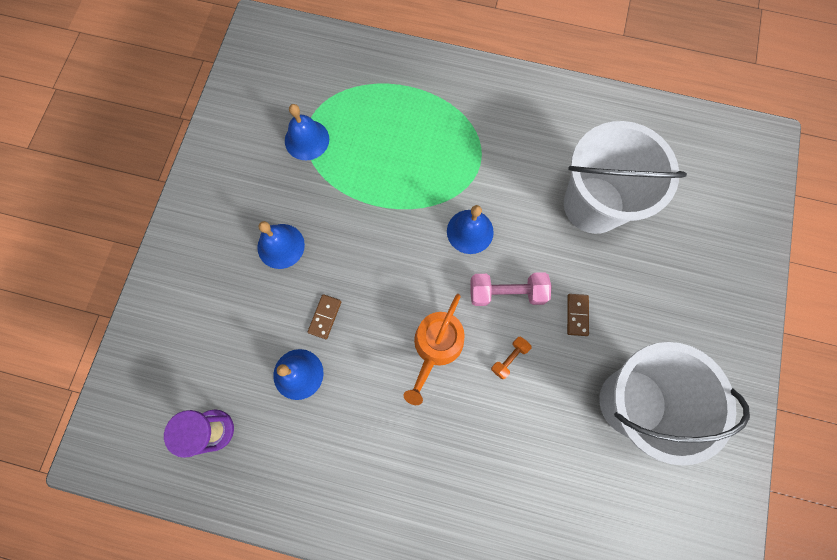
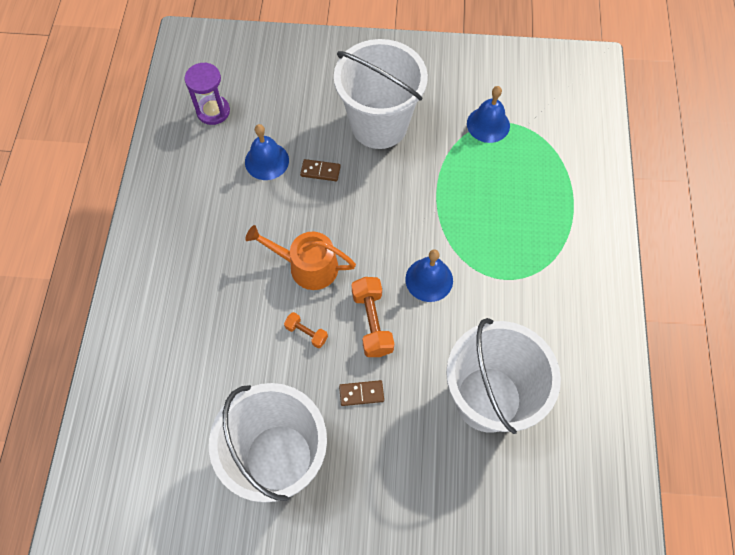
camera: 80 degrees right, 10 degrees down
(281, 246) = (379, 125): blue bell -> white bucket
(507, 292) = (372, 322): pink dumbbell -> orange dumbbell

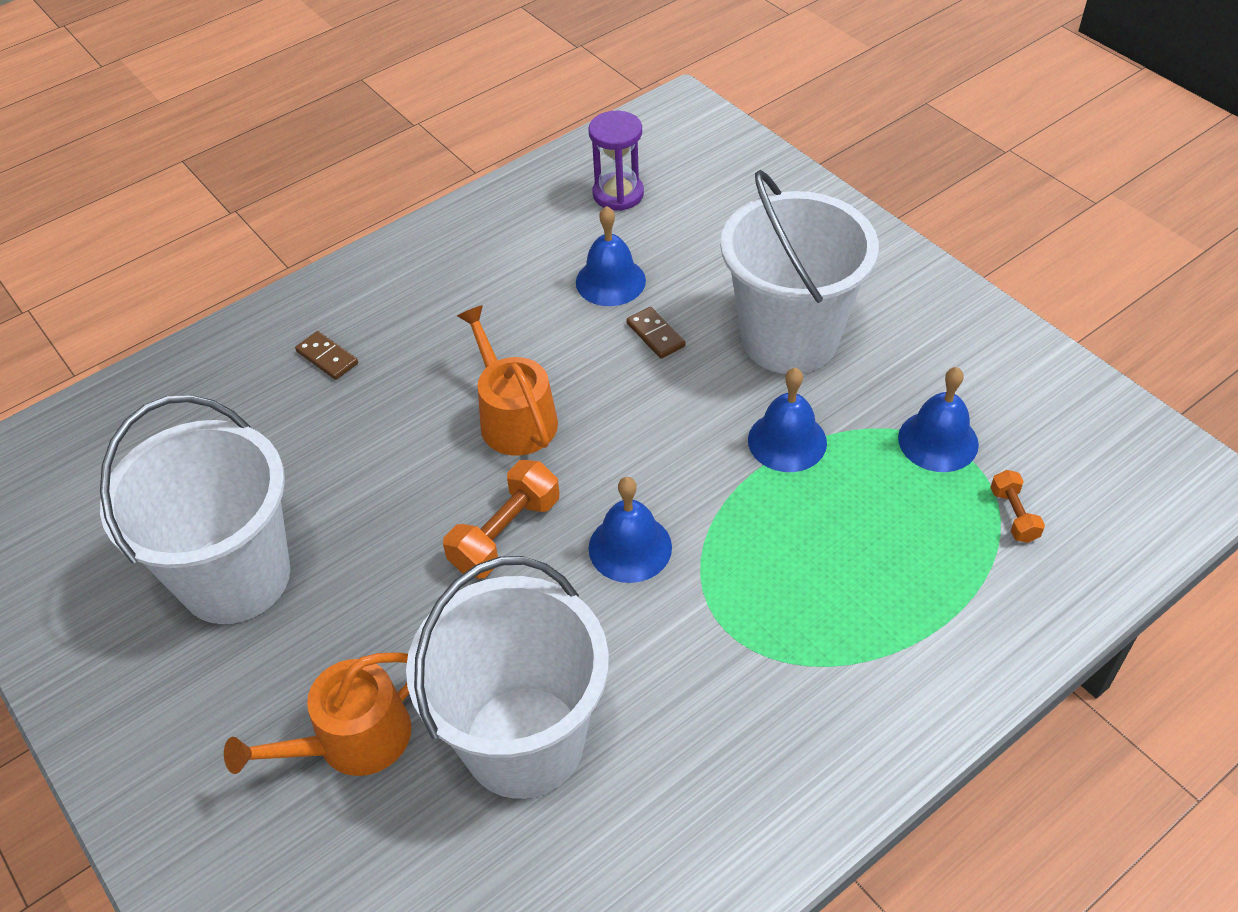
camera: 50 degrees right, 15 degrees down
(306, 333) = (424, 482): orange dumbbell -> orange dumbbell (1013, 515)
(361, 393) = (396, 595): brown domino -> brown domino (327, 357)
(423, 469) = (352, 740): none -> orange watering can
(433, 175) = (787, 441): none -> blue bell

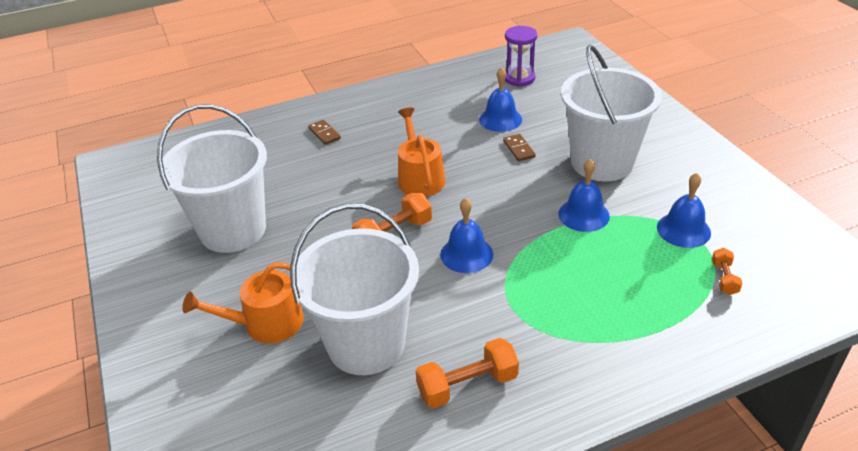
camera: 15 degrees right, 10 degrees down
(697, 777) = (467, 385): none -> orange dumbbell

